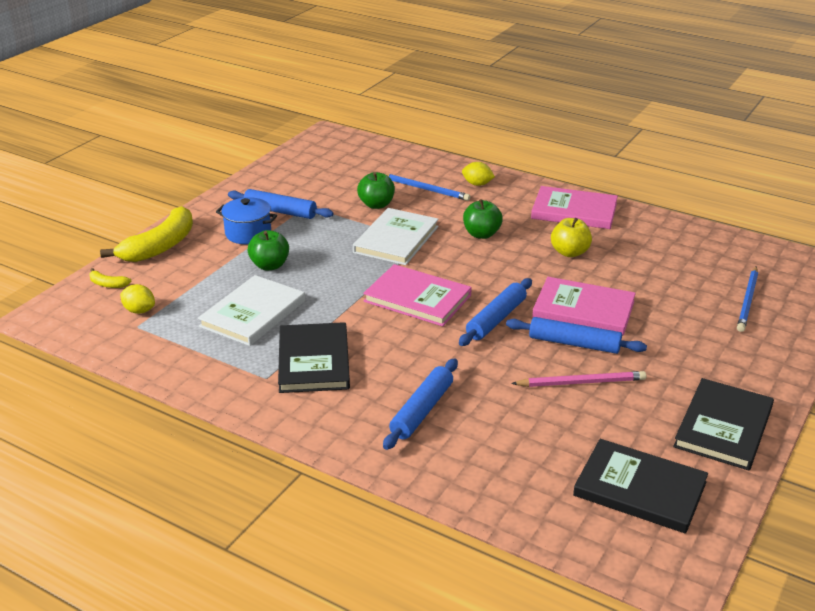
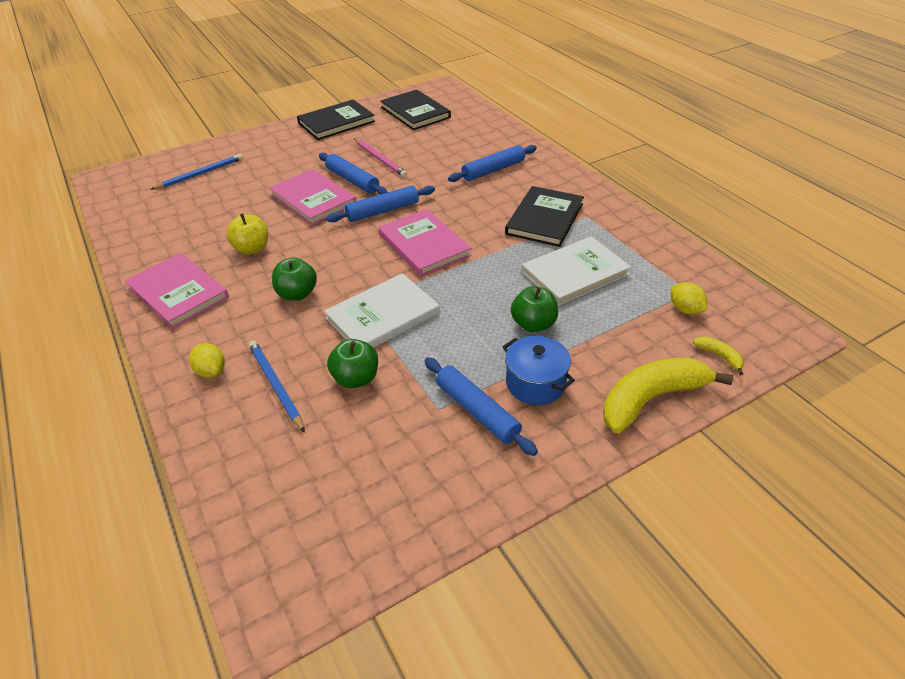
camera: 150 degrees left, 10 degrees up
(581, 382) = (380, 159): pink pencil -> pink pencil turned 150 degrees counterclockwise

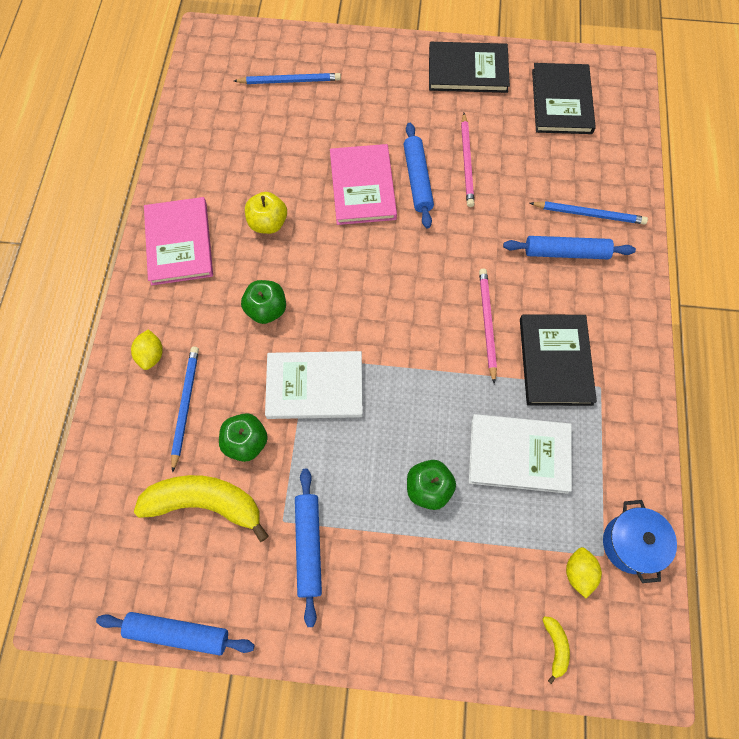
camera: 35 degrees right, 25 degrees up
(383, 211) = (413, 245): blue rolling pin -> blue rolling pin (178, 633)
(424, 245) = (414, 320): pink book -> none
(479, 223) = (487, 324): none -> pink pencil
(488, 149) = (589, 214): none -> blue pencil
(535, 383) = (375, 553): blue pot -> blue pot (631, 544)
(545, 219) = (555, 361): black book -> black book turned 60 degrees counterclockwise
(651, 399) = (453, 642): yellow banana -> yellow banana (205, 503)

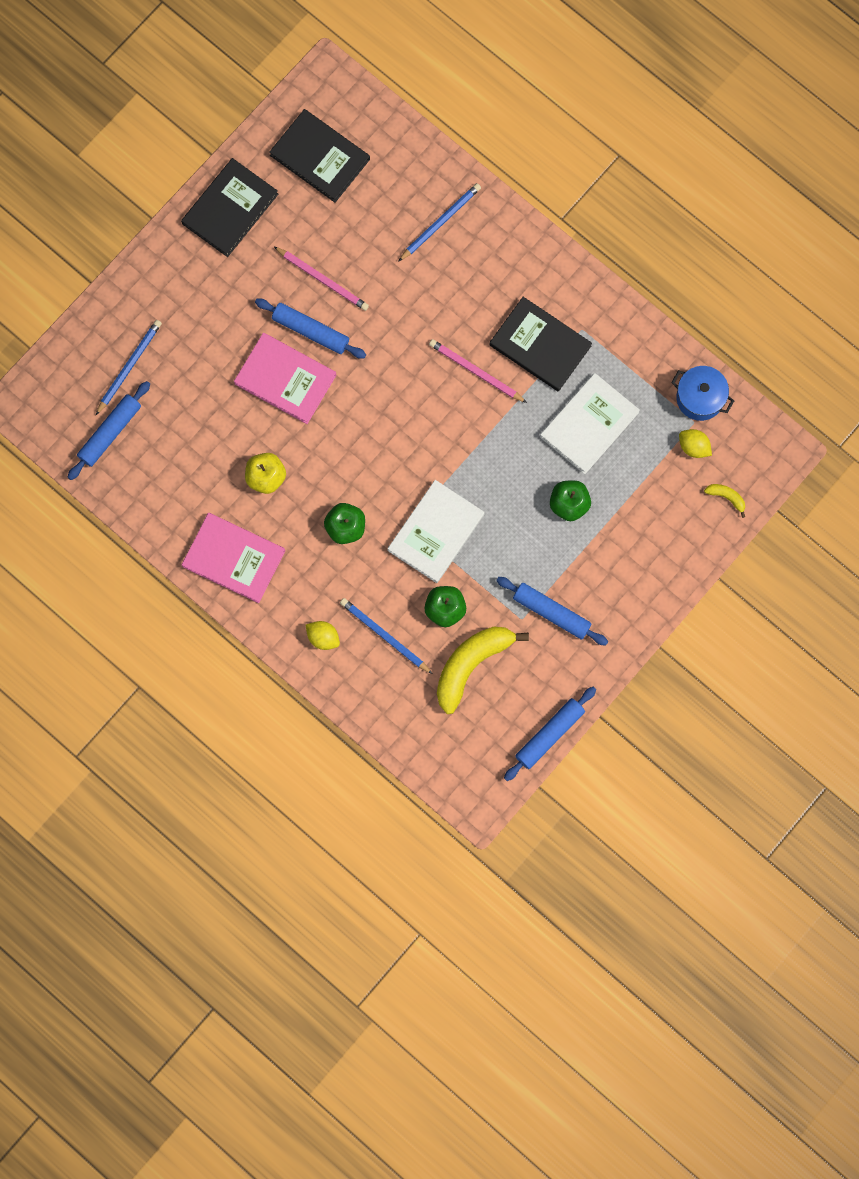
camera: 55 degrees left, 10 degrees up
(566, 252) = (460, 267): blue rolling pin -> blue rolling pin (110, 433)

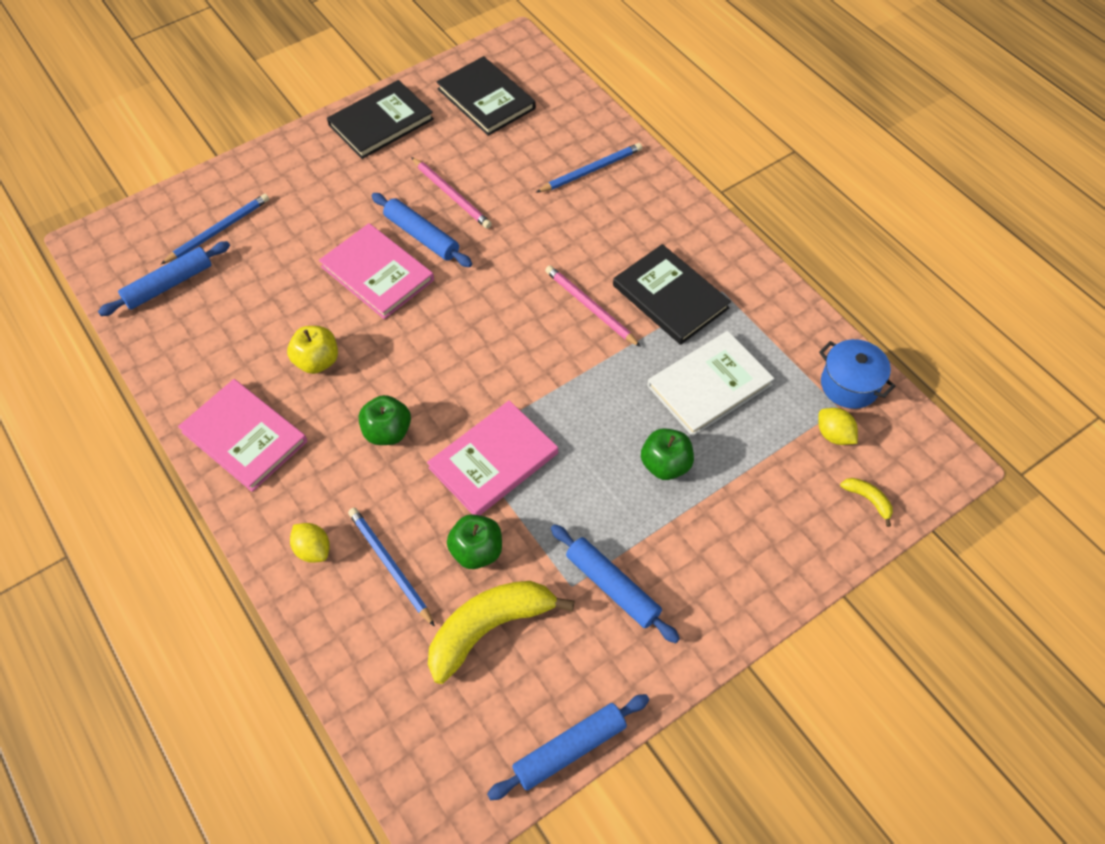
camera: 15 degrees right, 20 degrees down
(436, 532) = (493, 460): white book -> pink book

